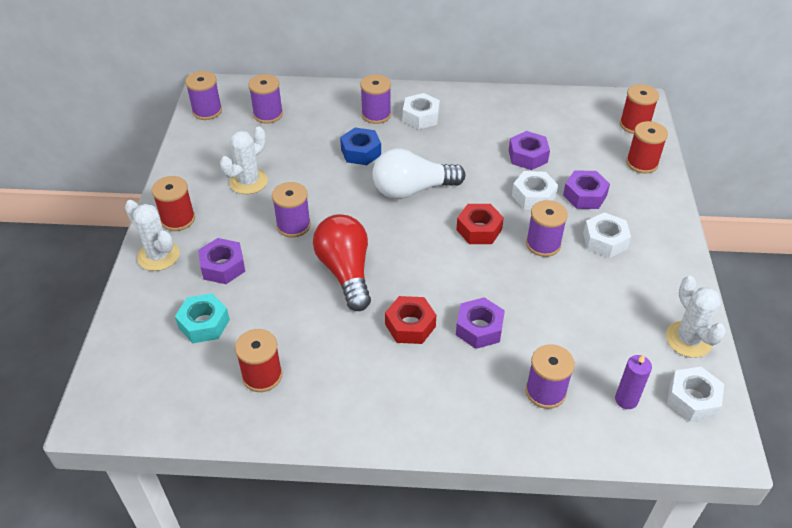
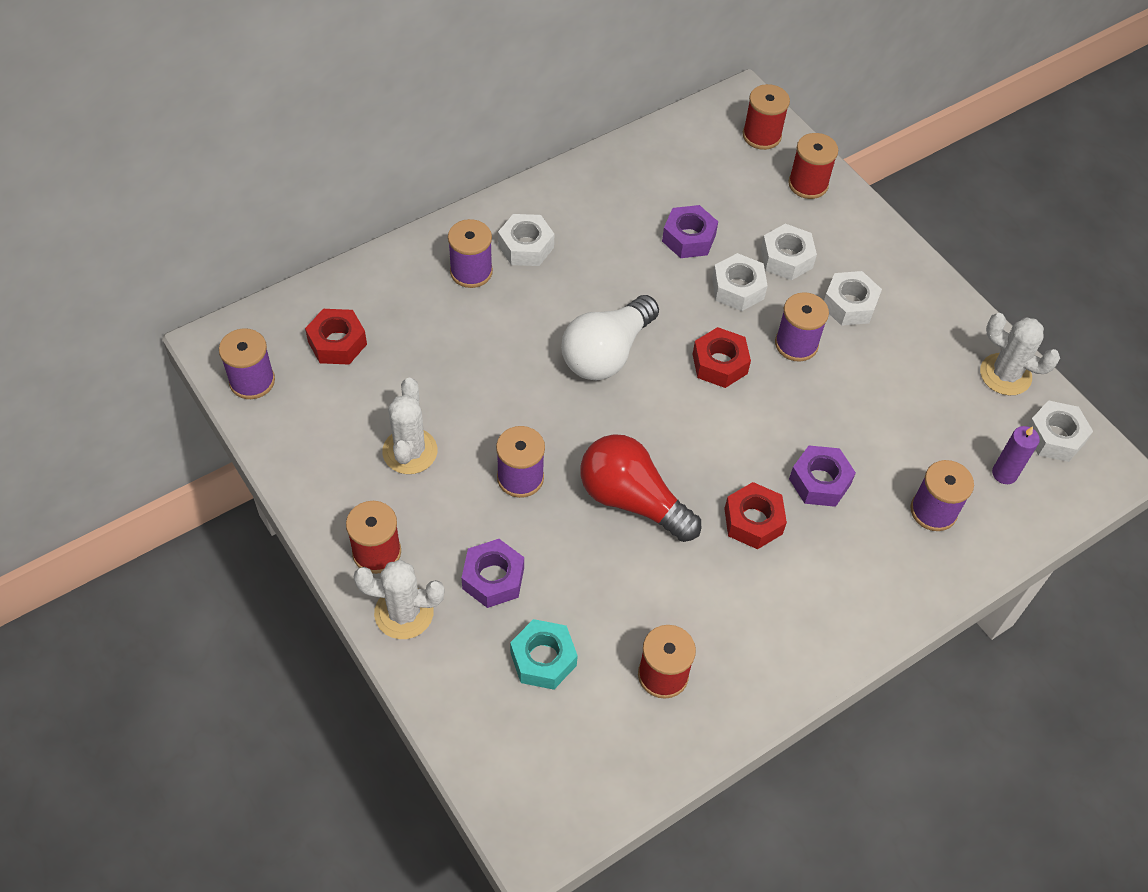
camera: 40 degrees left, 10 degrees up
(268, 114) = (337, 343): purple spool -> red nut
(361, 152) = (502, 334): blue nut -> none
(584, 195) = (786, 258): purple nut -> white nut

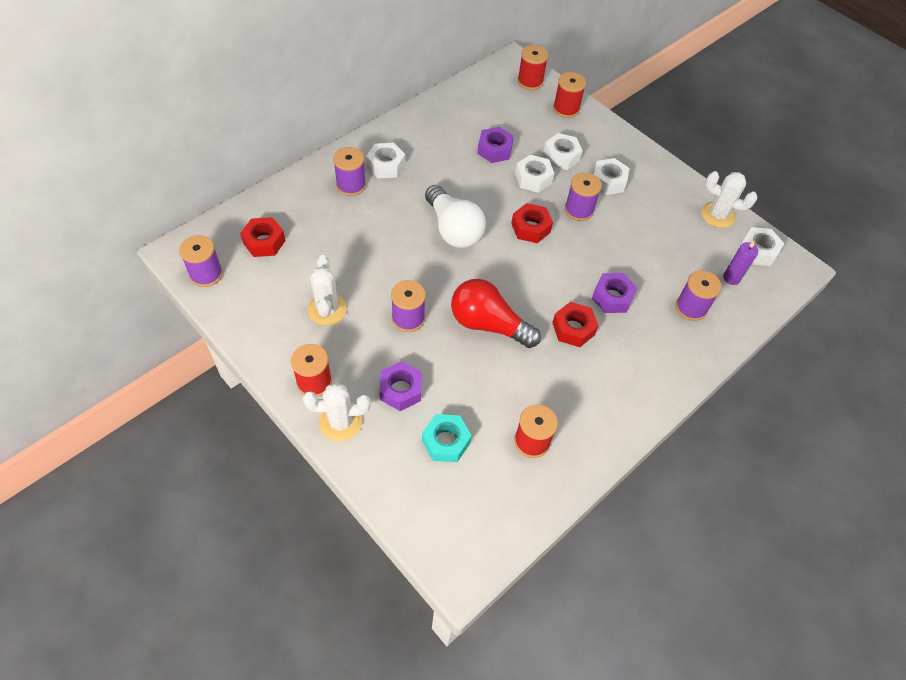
camera: 10 degrees left, 0 degrees up
(607, 353) = (453, 229): white light bulb -> white light bulb turned 60 degrees counterclockwise

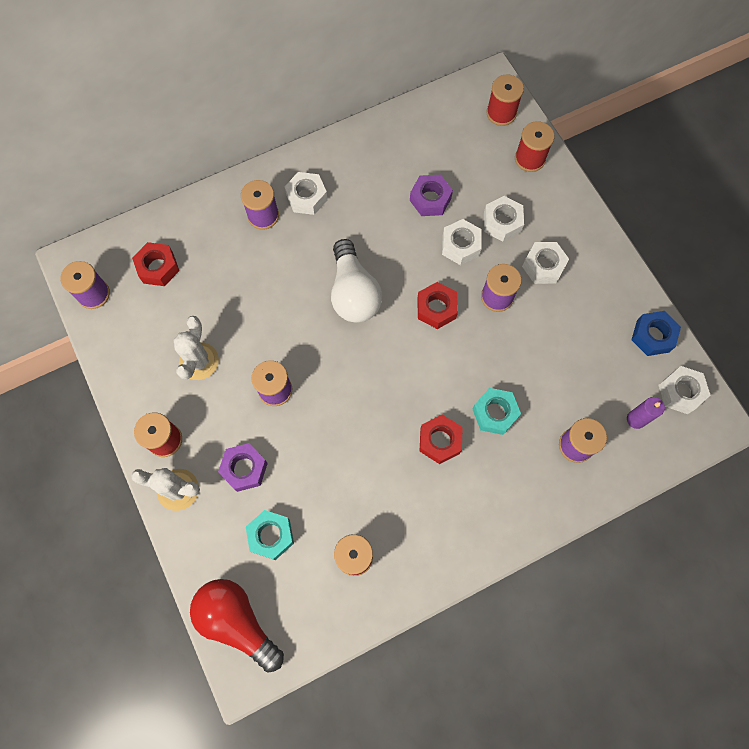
camera: 20 degrees right, 15 degrees up
(488, 324) = (353, 416): red light bulb -> red light bulb (237, 621)
(612, 297) = (494, 413): purple nut -> turquoise nut
(717, 215) = (652, 336): white cactus -> blue nut

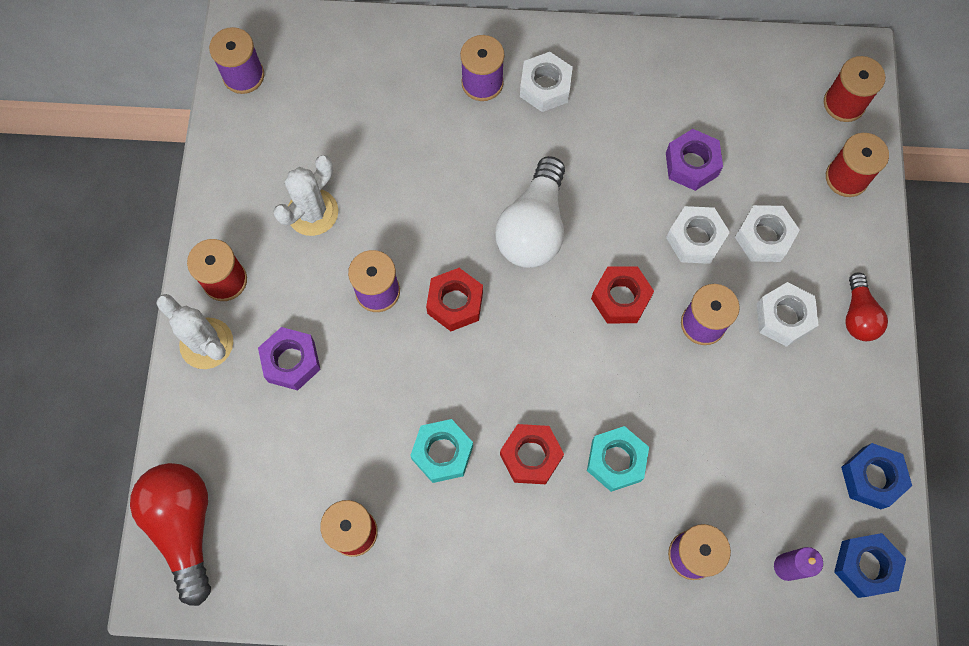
camera: 30 degrees right, 0 degrees up
(158, 267) = (330, 82): red nut -> red nut (455, 303)
(271, 535) = (276, 453): turquoise nut -> turquoise nut (442, 453)
(586, 241) = (858, 315): none -> red light bulb
(680, 392) = (865, 566): white nut -> blue nut

